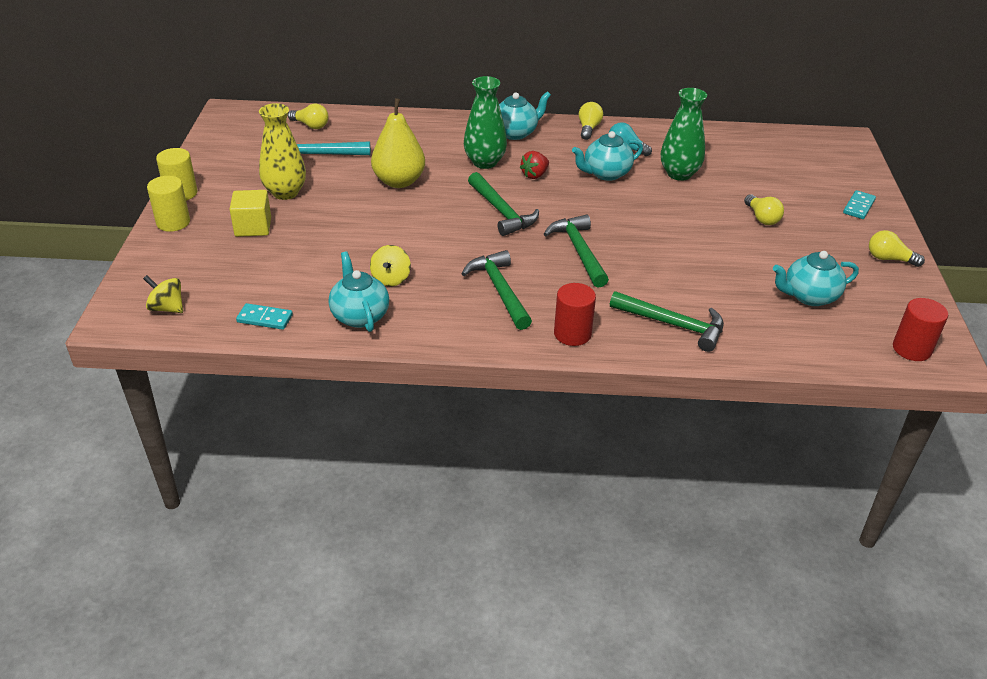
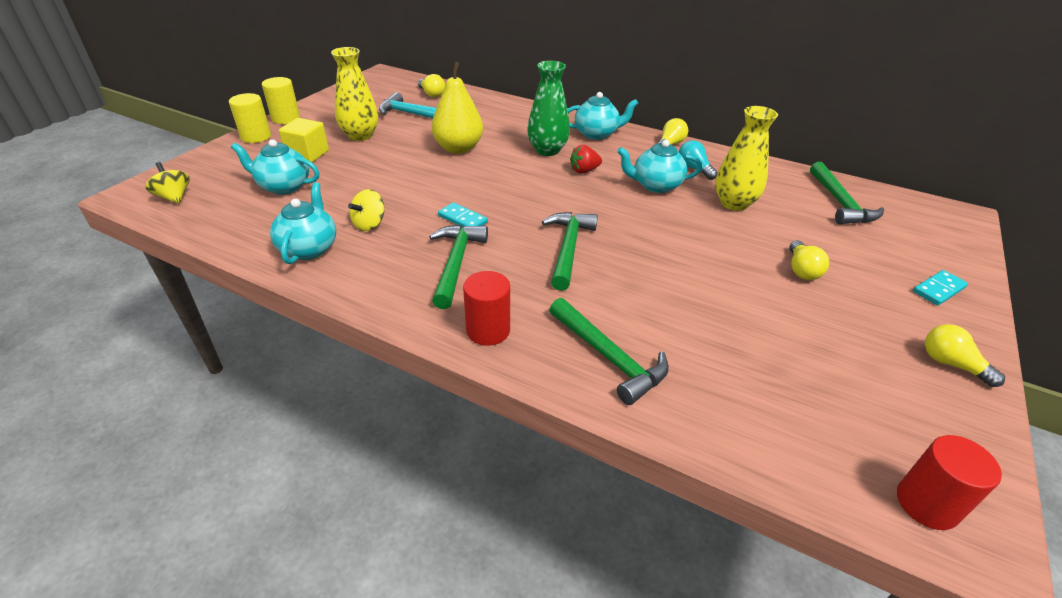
camera: 25 degrees right, 0 degrees up
(265, 319) = (232, 227): turquoise domino -> turquoise domino (462, 219)
(501, 211) = (524, 193): green hammer -> green hammer (840, 203)
(679, 174) = (734, 203): green vase -> yellow vase
(809, 296) = (808, 377): turquoise teapot -> turquoise teapot (283, 186)

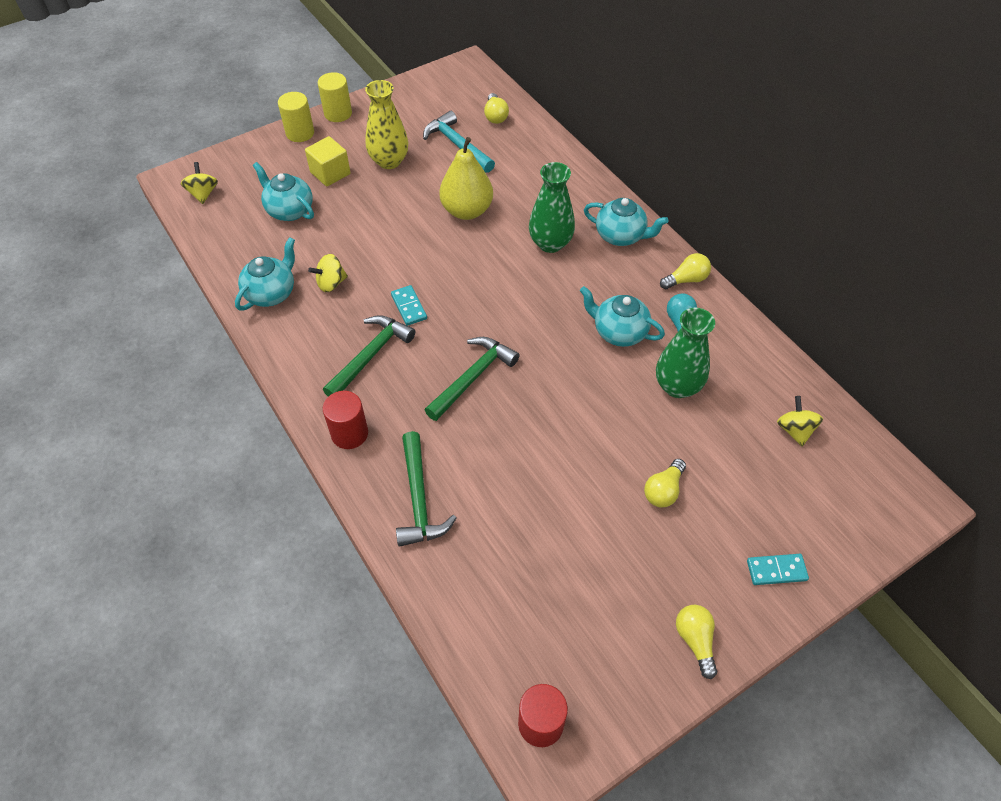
camera: 30 degrees right, 15 degrees up
(584, 171) = (564, 286): red strawberry -> none
(734, 203) = (677, 386): yellow vase -> green vase
(840, 203) = (794, 430): green hammer -> yellow spinning top

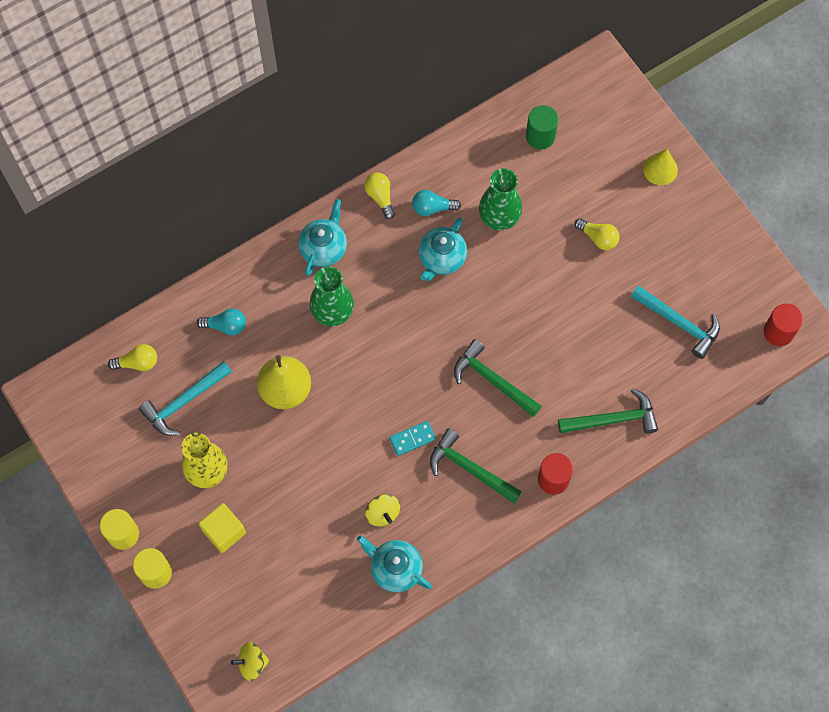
camera: 90 degrees left, 15 degrees up
(289, 210) = (280, 567): turquoise teapot -> none
(532, 169) = (226, 326): none -> turquoise light bulb
(550, 584) = (679, 323): none -> turquoise hammer
(695, 640) = (715, 229): yellow light bulb -> none
(776, 570) = (660, 169): turquoise domino -> yellow cone
(794, 430) = (540, 136): yellow spinning top -> green cylinder

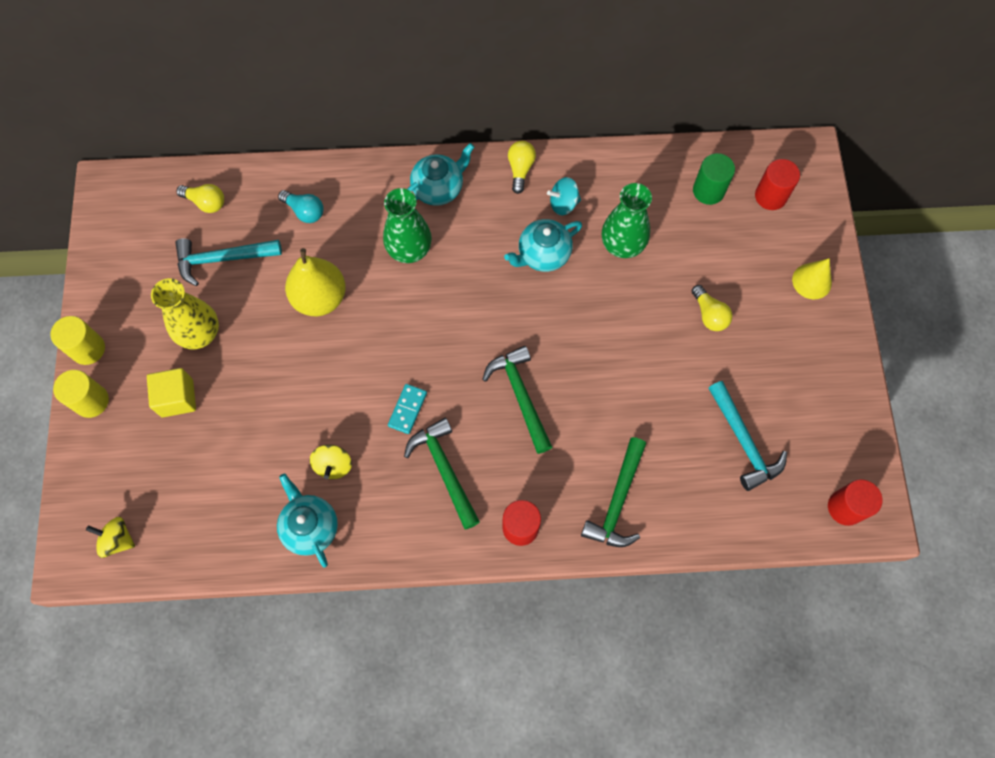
camera: 30 degrees right, 0 degrees up
(412, 439) = (407, 409): turquoise domino -> turquoise domino turned 75 degrees counterclockwise
(432, 208) = (563, 204): turquoise light bulb -> turquoise spinning top
(591, 115) = (770, 196): none -> red cylinder
(612, 419) = (617, 501): green hammer -> green hammer turned 90 degrees clockwise

